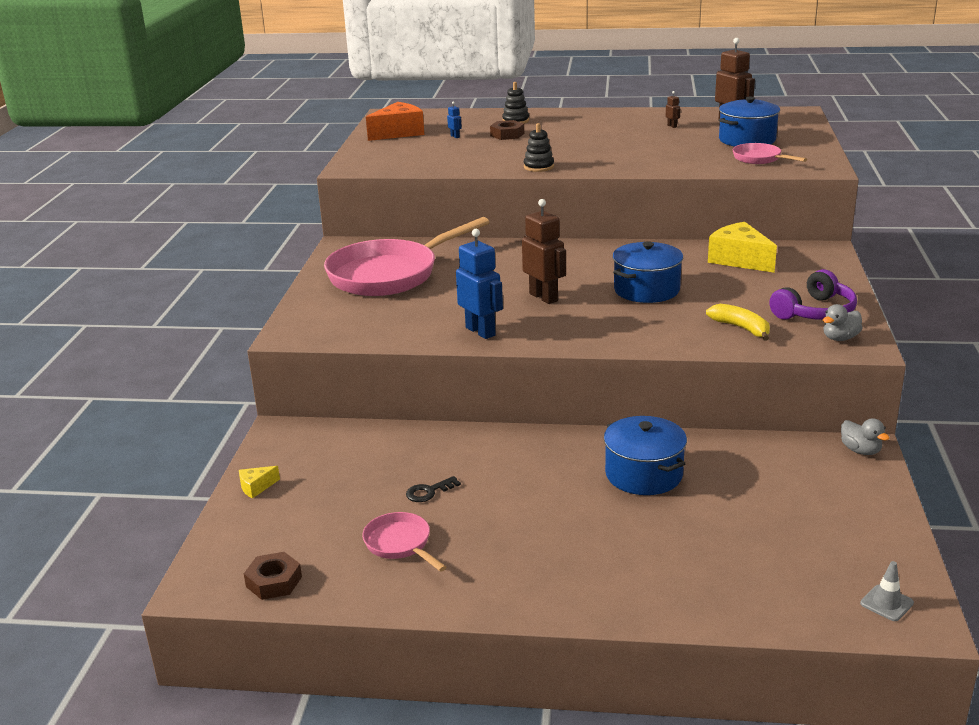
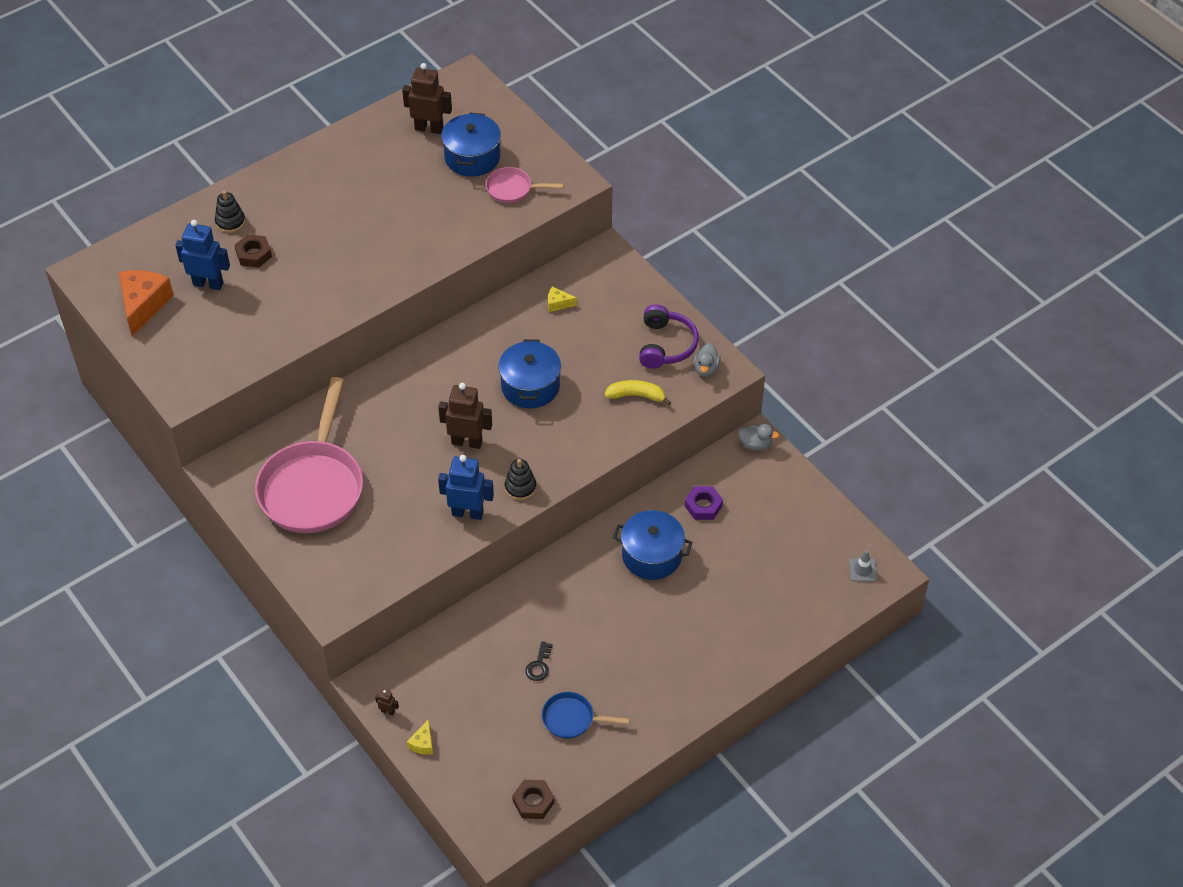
camera: 45 degrees left, 25 degrees up
(400, 544) = (572, 719): pink pan -> blue pan
(455, 136) = (208, 283): blue robot -> blue robot, size x2.37
(538, 167) = (349, 300): black stacking toy -> black stacking toy (520, 487)
(672, 126) = (385, 161): brown robot -> brown robot (388, 711)
(739, 260) = (558, 304): yellow cheese -> yellow cheese, size x0.47
(745, 466) = (703, 506): none -> purple nut

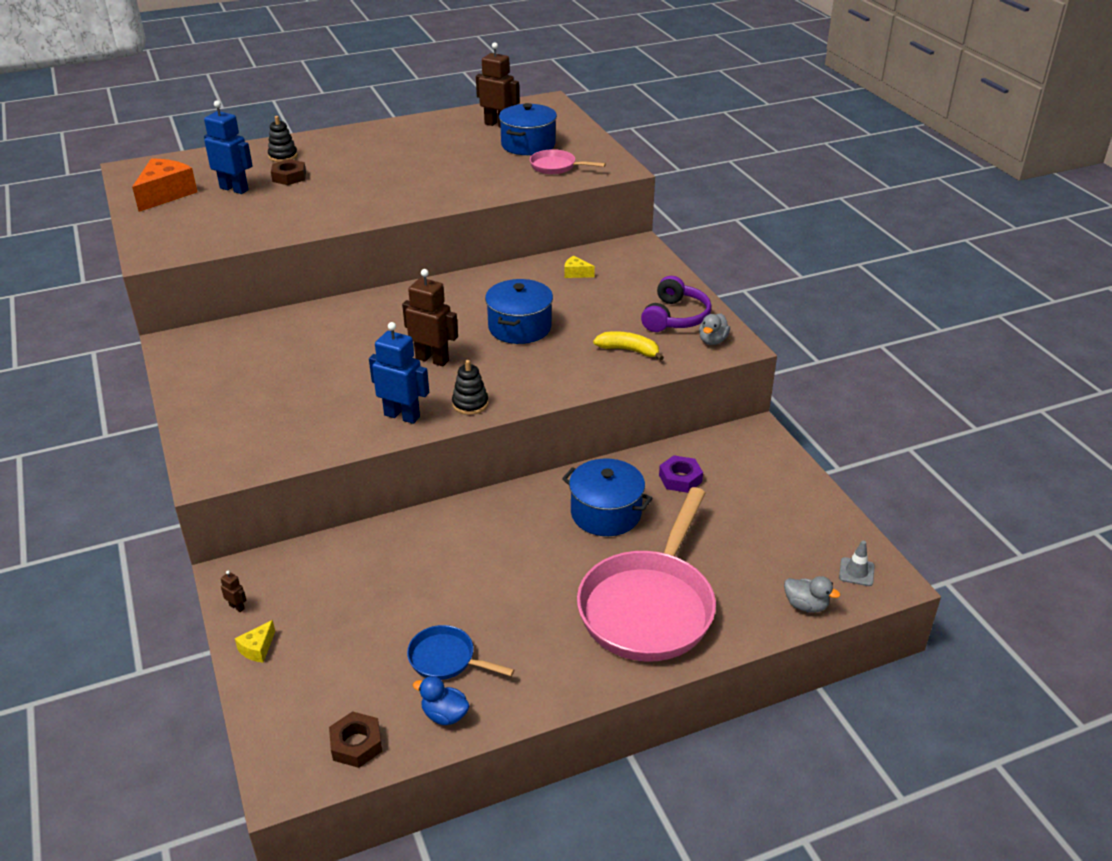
camera: 15 degrees right, 15 degrees down
(313, 487) = (255, 369): pink pan -> pink pan (649, 607)
(539, 665) = (432, 595): black key -> none
(588, 764) = (444, 715): none -> blue duck
(755, 444) = (755, 435): grey duck -> grey duck (806, 605)

